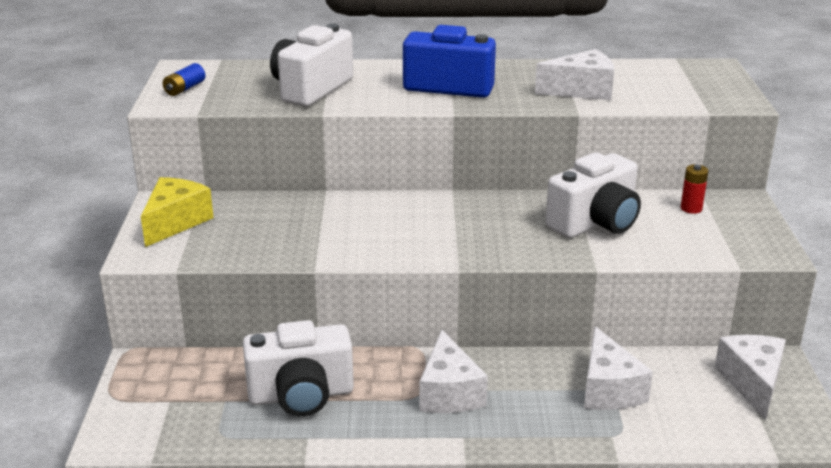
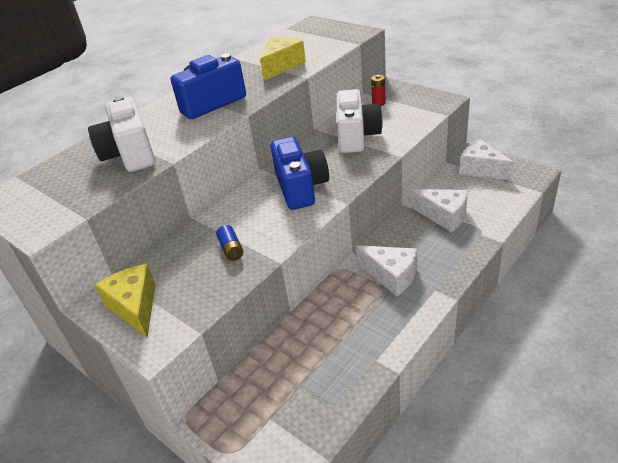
camera: 45 degrees left, 10 degrees up
(184, 89) = (34, 210): blue battery -> blue battery (231, 249)
(301, 395) = (332, 343): white camera -> none
(449, 229) = (301, 188): none -> blue camera
(581, 90) = (282, 66): white cheese -> yellow cheese

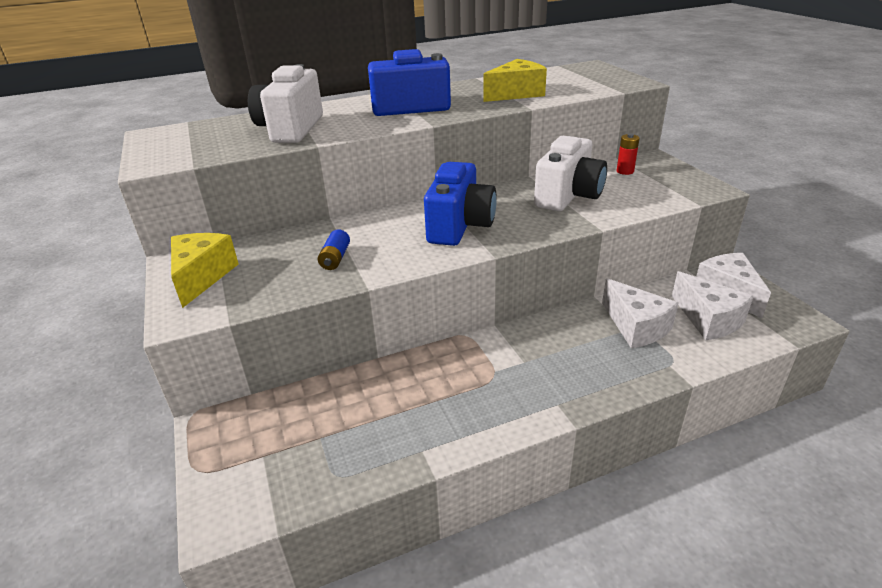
camera: 25 degrees right, 5 degrees down
(391, 276) = (517, 367): white cheese -> white cheese (708, 319)

